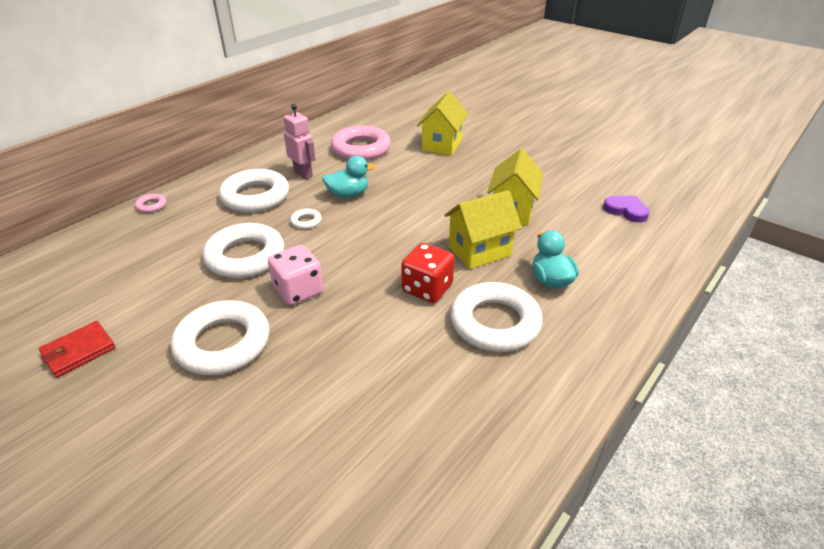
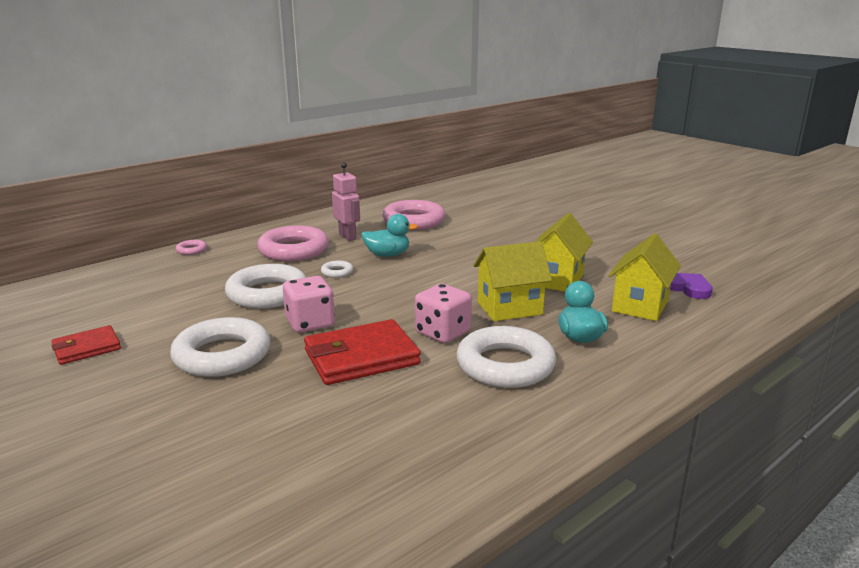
camera: 10 degrees right, 15 degrees down
(255, 196) = (293, 250): white ring -> pink ring
(360, 329) = (361, 357): none -> red wallet
(427, 288) = (442, 332): red dice -> pink dice
(442, 145) = (500, 223): yellow house -> yellow house (640, 306)

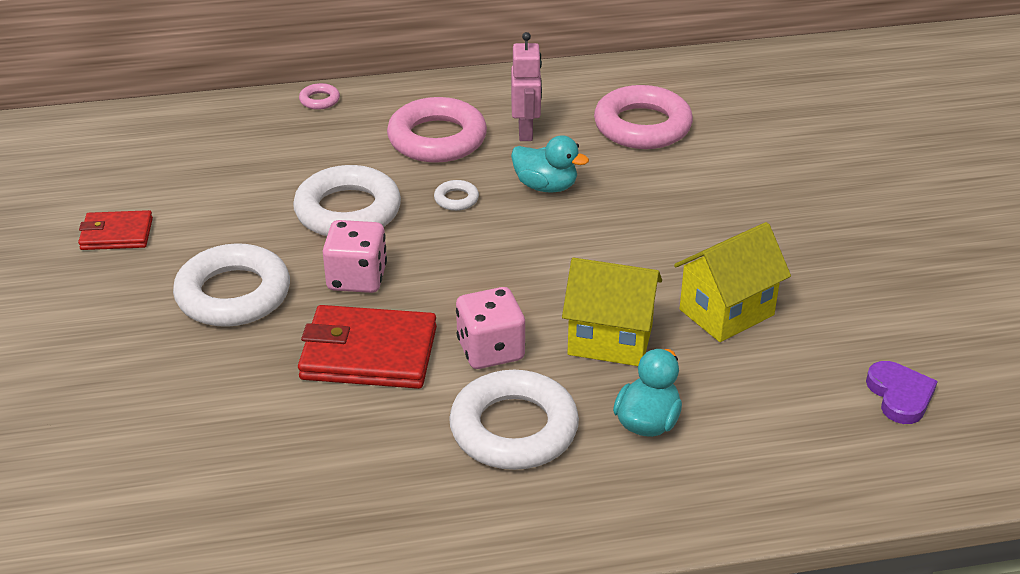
camera: 30 degrees right, 15 degrees up
(640, 306) = (789, 401): yellow house -> none

